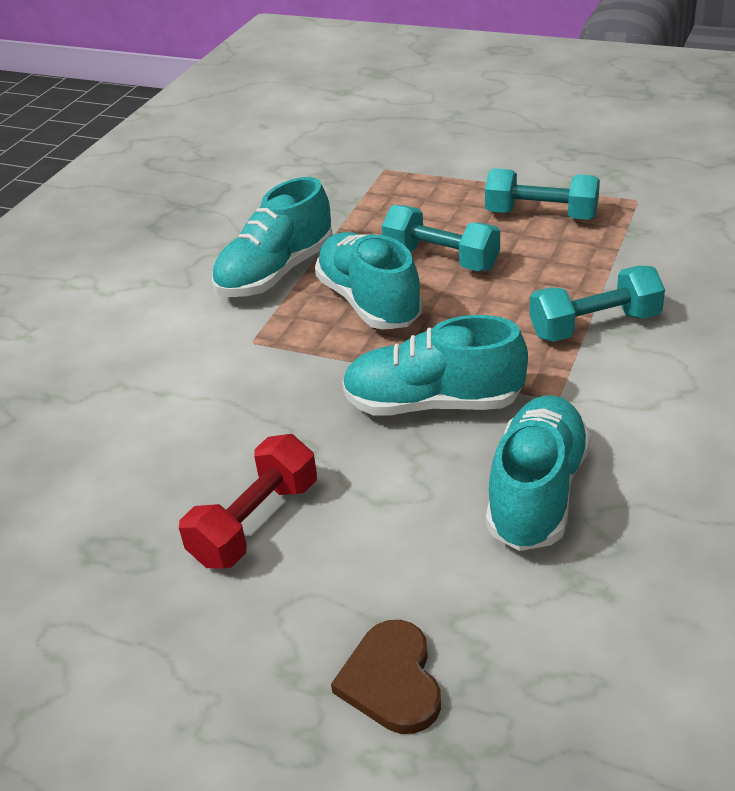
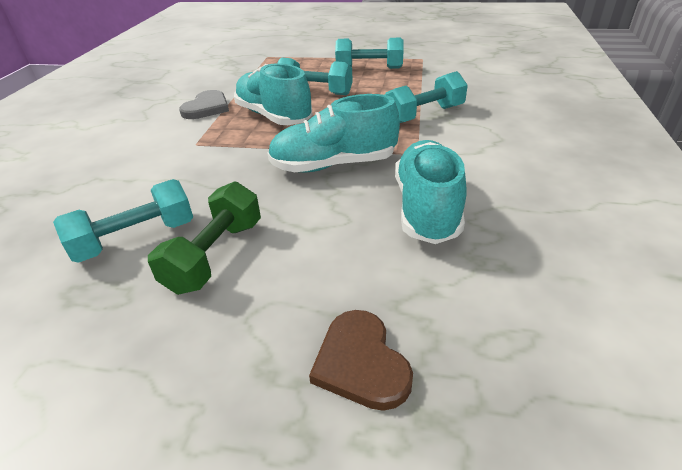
camera: 15 degrees left, 0 degrees up
(164, 485) = (136, 239): none -> turquoise dumbbell
(255, 522) = (215, 255): red dumbbell -> green dumbbell
(276, 273) = (207, 108): turquoise shoe -> grey heart

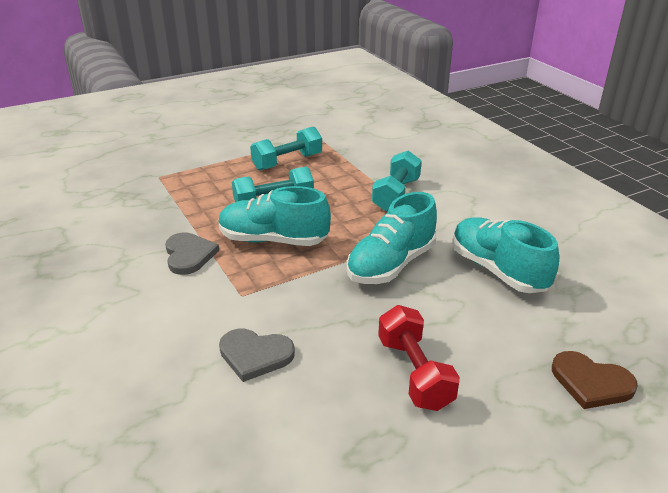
camera: 40 degrees left, 5 degrees down
(136, 239) = (333, 395): turquoise dumbbell -> none
(138, 186) = (255, 355): none -> grey heart
(215, 255) = (414, 373): green dumbbell -> red dumbbell

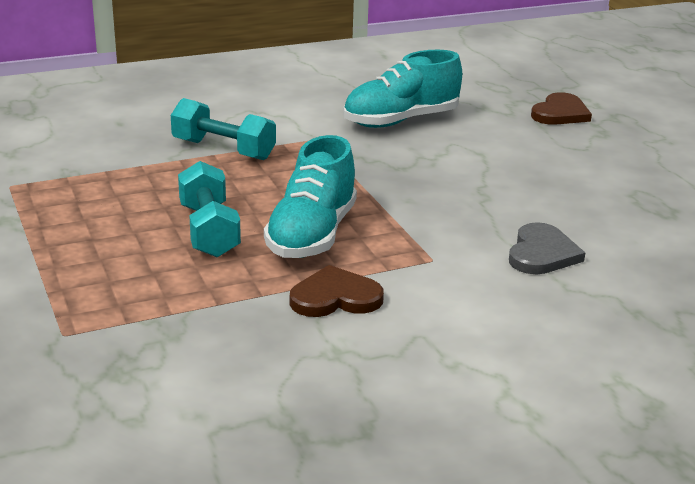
camera: 85 degrees left, 5 degrees down
(189, 255) = (335, 297): grey heart -> brown heart
(287, 162) = (81, 215): turquoise dumbbell -> none
(391, 264) = (381, 169): turquoise shoe -> none
(414, 373) = (558, 177): red dumbbell -> none

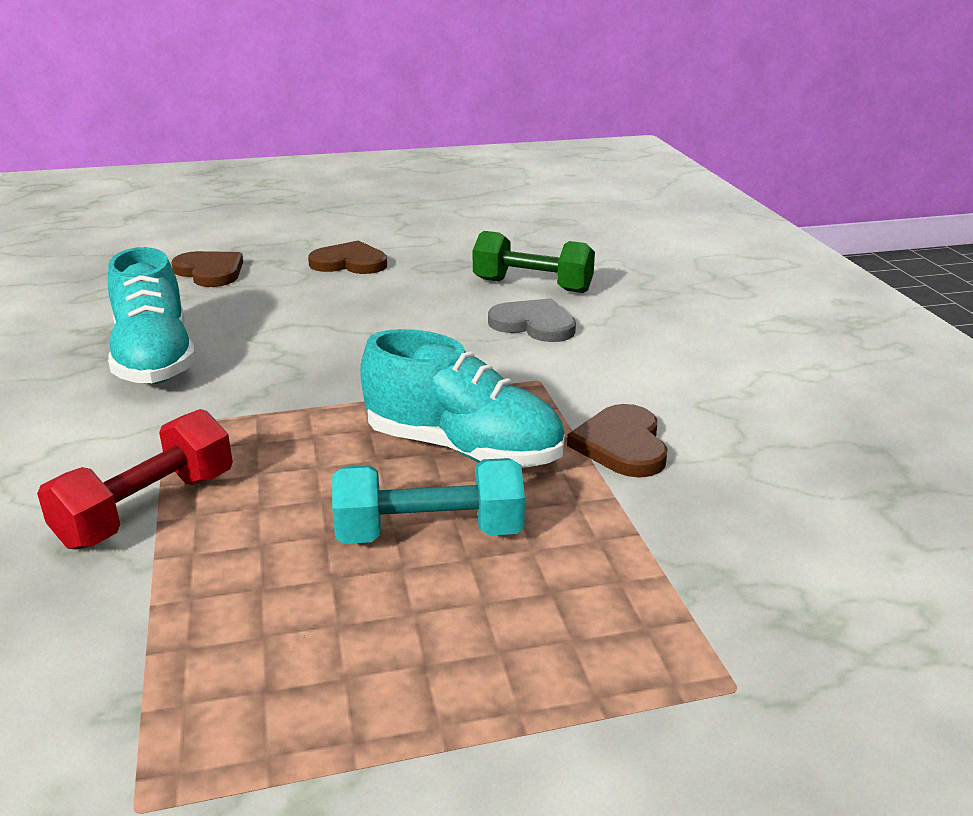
camera: 80 degrees left, 0 degrees up
(223, 150) = (147, 509): turquoise dumbbell -> red dumbbell
(623, 161) = (349, 263): none -> brown heart
(633, 249) = (532, 286): none -> green dumbbell

